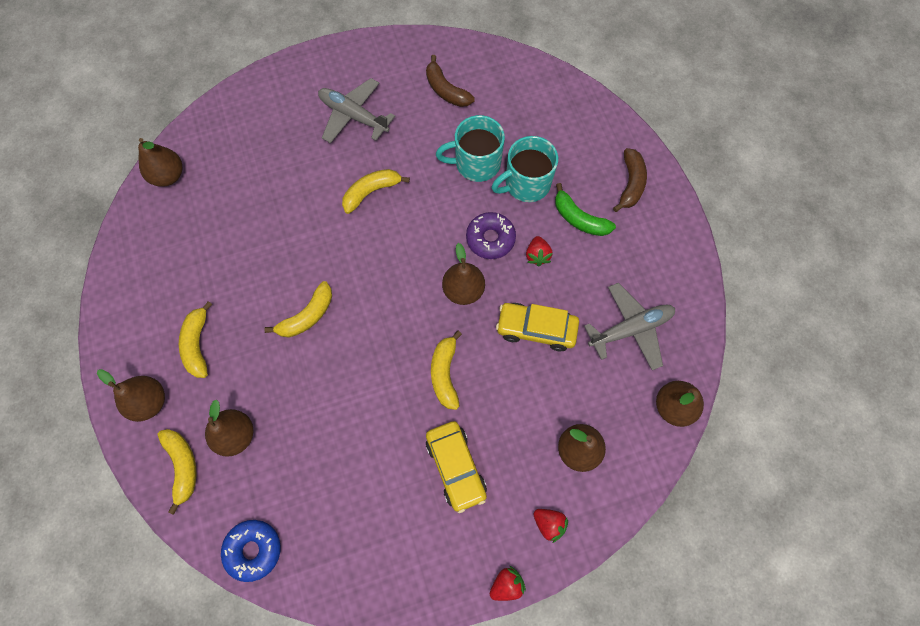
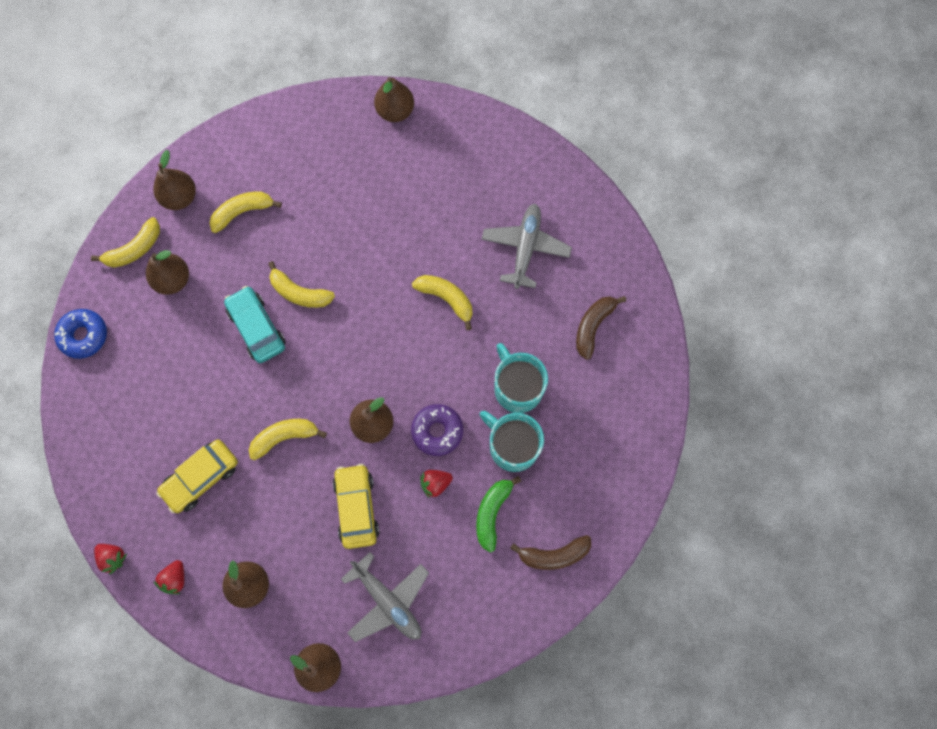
camera: 70 degrees right, 5 degrees up
(325, 367) = (257, 328): none -> turquoise car

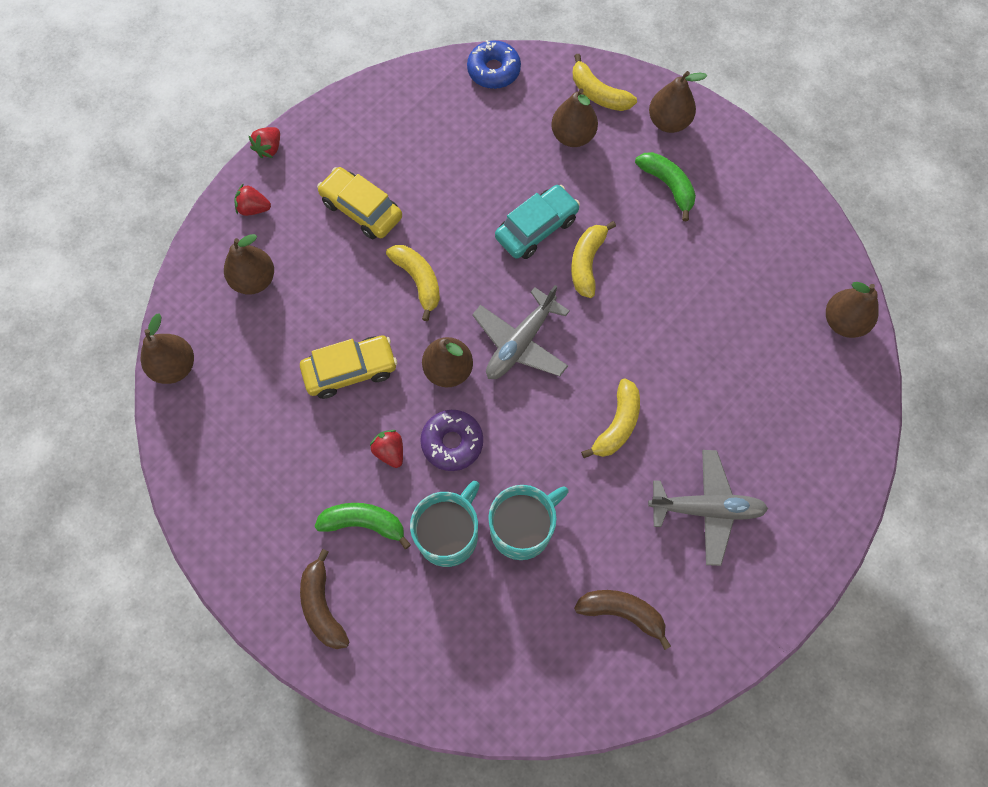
camera: 80 degrees right, 5 degrees down
(242, 212) = (667, 186): yellow banana -> green banana
(388, 601) = (250, 423): grey plane -> grey plane (520, 343)

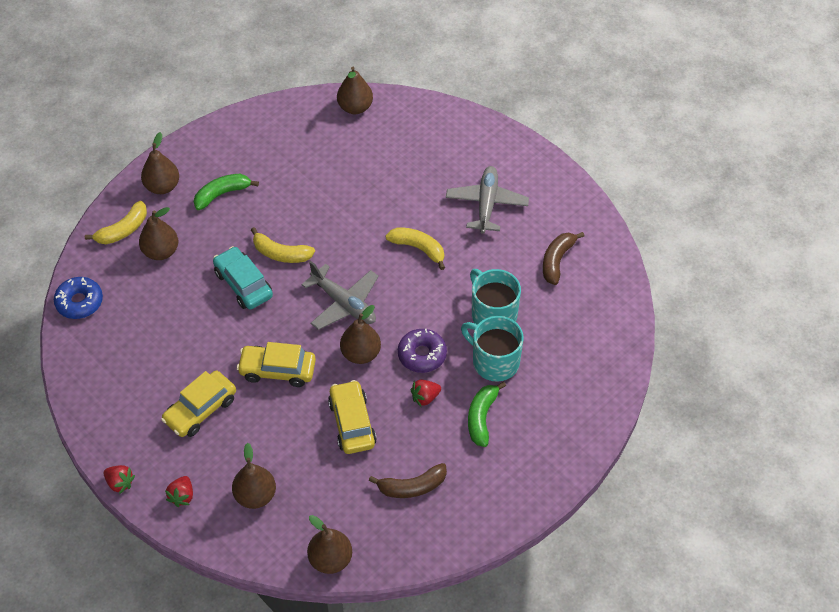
camera: 85 degrees left, 15 degrees down
(323, 606) = (544, 447): brown banana -> brown banana (412, 486)
(418, 281) = (277, 370): yellow banana -> yellow car

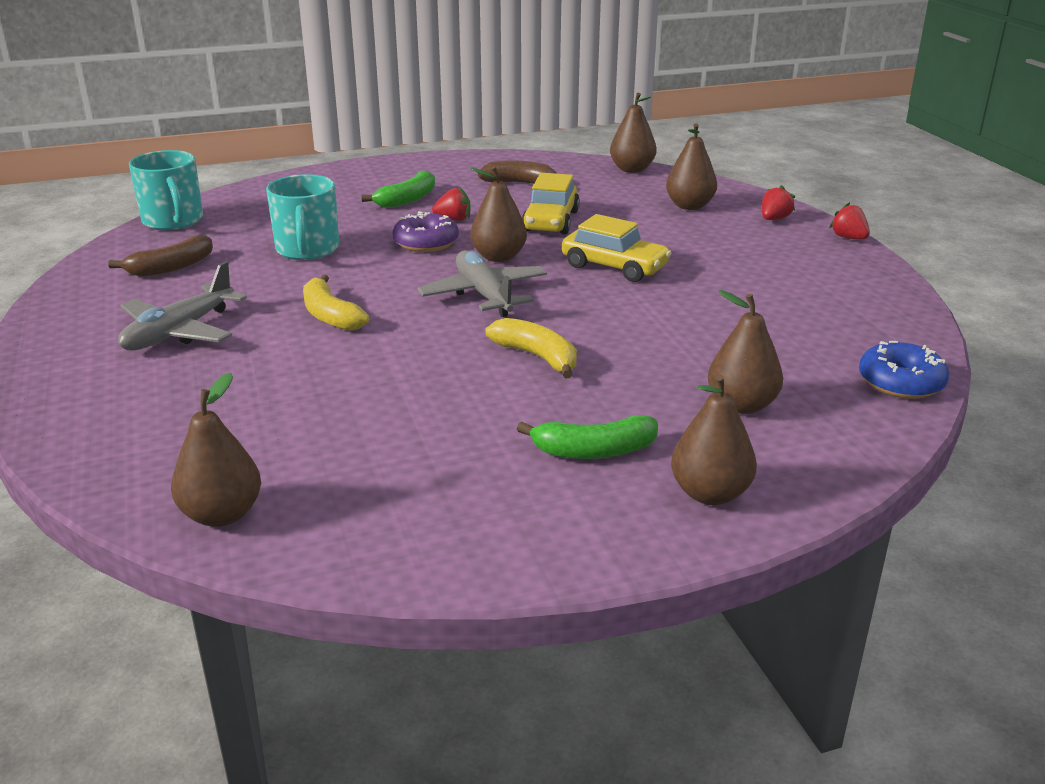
camera: 155 degrees left, 25 degrees down
(123, 230) = (808, 450): yellow banana -> none
(200, 410) = (731, 261): yellow car -> none
(243, 284) = (617, 341): turquoise car -> none
(494, 361) = (350, 223): turquoise mug -> turquoise mug (173, 221)

